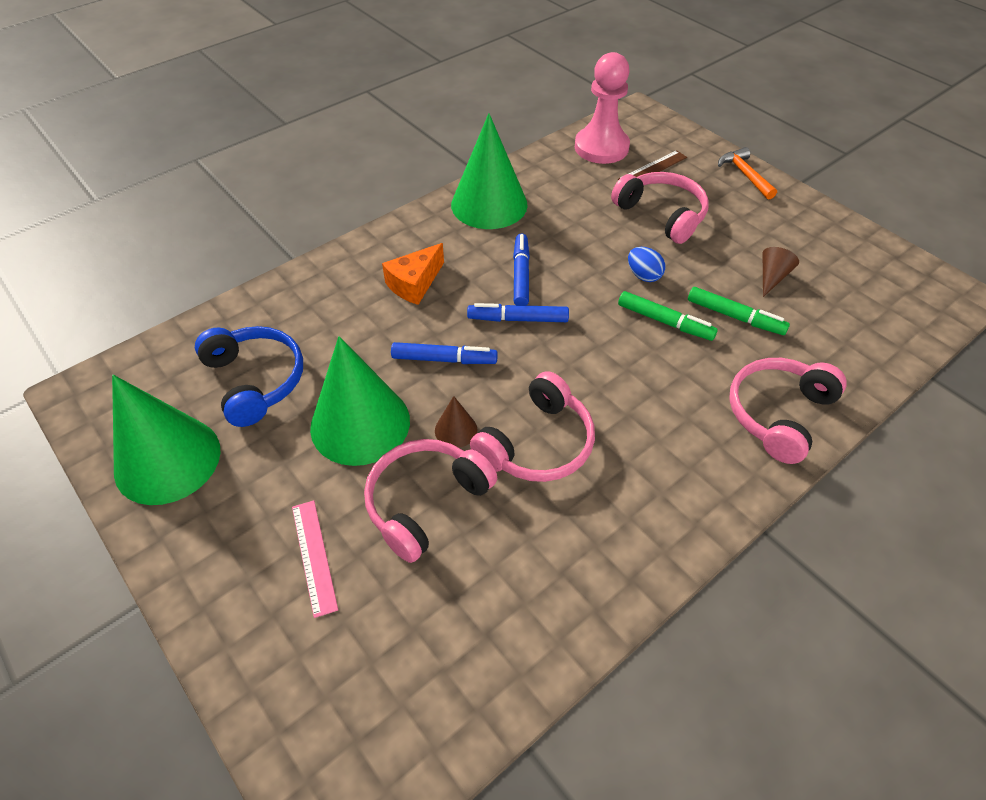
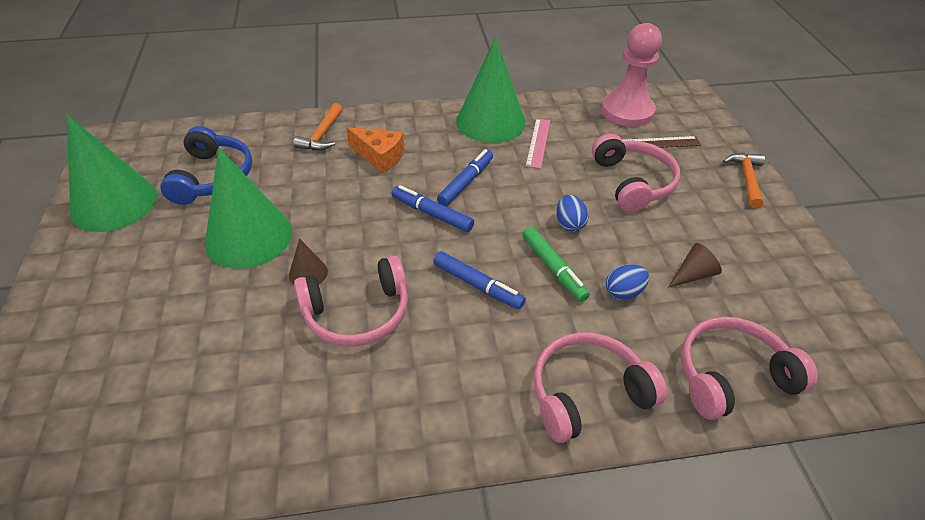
camera: 30 degrees right, 5 degrees down
(314, 556) = (133, 311): pink ruler -> pink ruler (538, 142)
(332, 285) = (322, 135): none -> orange hammer
(414, 284) = (379, 157): orange cheese -> orange cheese turned 135 degrees counterclockwise
(425, 502) = (238, 313): pink headphones -> pink headphones (732, 376)
(444, 359) = (349, 219): blue marker -> blue marker (478, 285)
(735, 317) = (623, 292): green marker -> blue egg

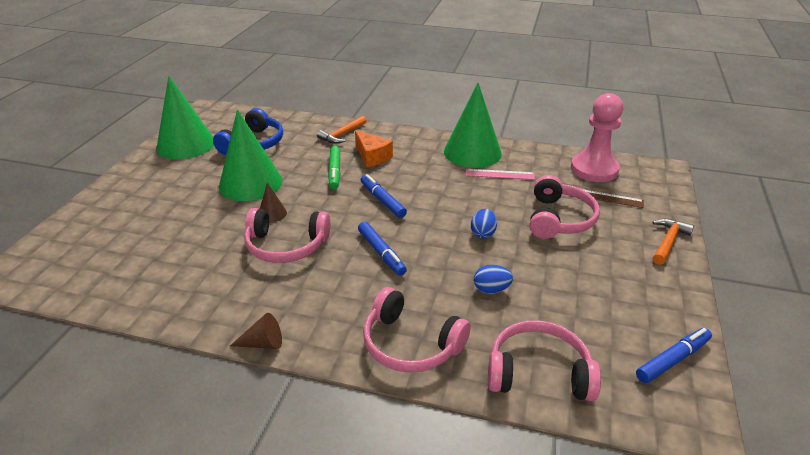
camera: 25 degrees right, 10 degrees down
(466, 182) = (422, 187): blue marker -> blue marker (672, 359)
(538, 142) = (500, 174): pink ruler -> pink ruler turned 60 degrees clockwise
(553, 268) = (447, 258): green marker -> green marker (335, 172)
(587, 393) = (410, 344): pink headphones -> pink headphones turned 150 degrees counterclockwise
(693, 275) = (560, 295): brown cone -> brown cone (263, 343)

